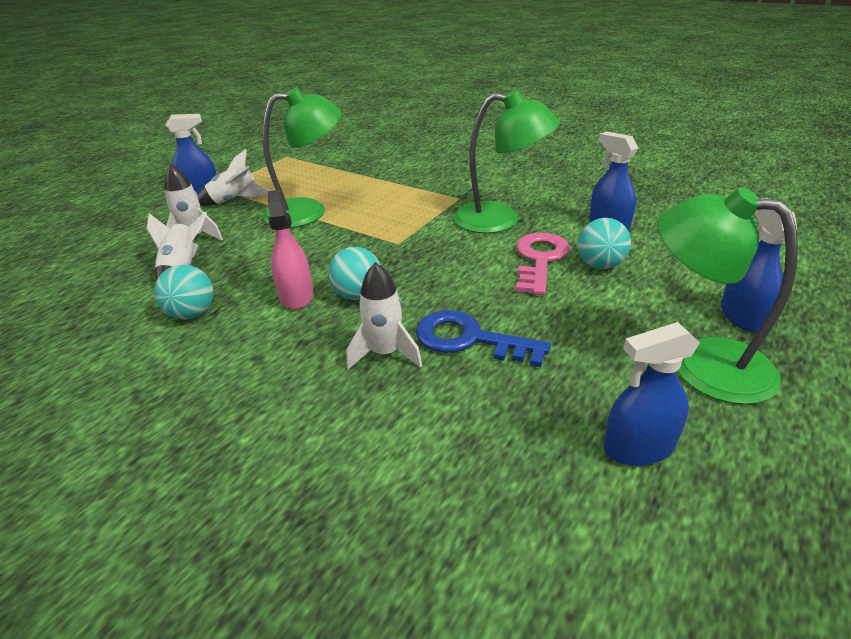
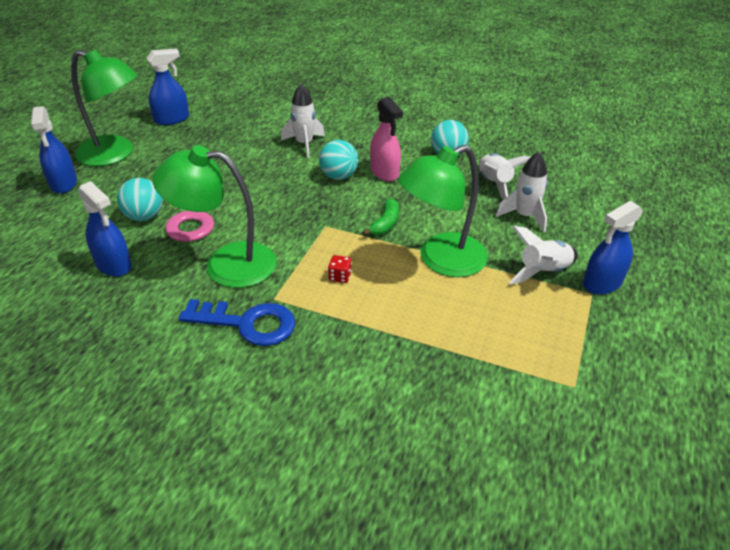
camera: 165 degrees right, 5 degrees up
(336, 241) = (385, 224): none -> green banana
(401, 207) = (340, 277): none -> red dice
(469, 339) = (253, 155): blue key -> blue key (248, 324)

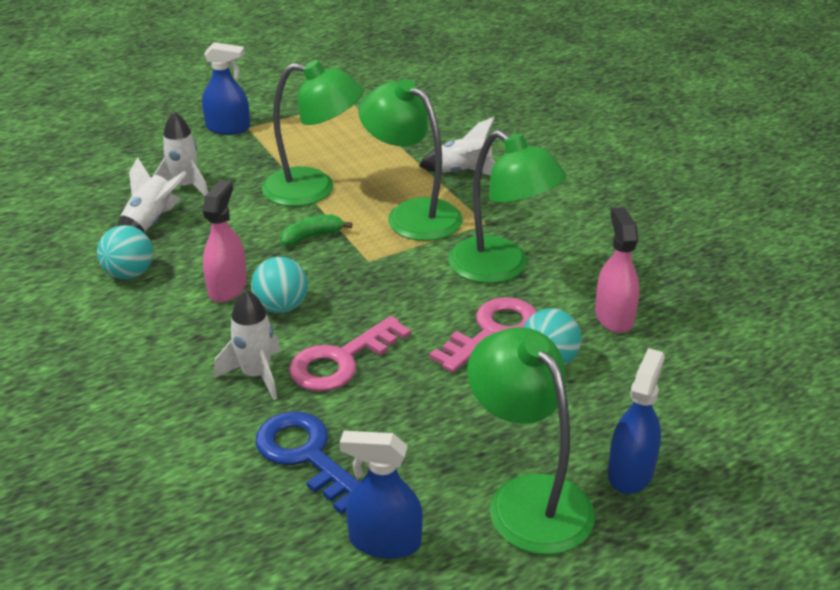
camera: 140 degrees left, 5 degrees down
(114, 264) = (614, 317): blue spray bottle -> pink spray bottle
(248, 324) = (524, 215): blue key -> blue key (306, 455)
(269, 167) = (341, 361): none -> pink key
(340, 277) = (412, 214): red dice -> green lamp
(543, 272) = (253, 150): white rocket -> white rocket (463, 172)

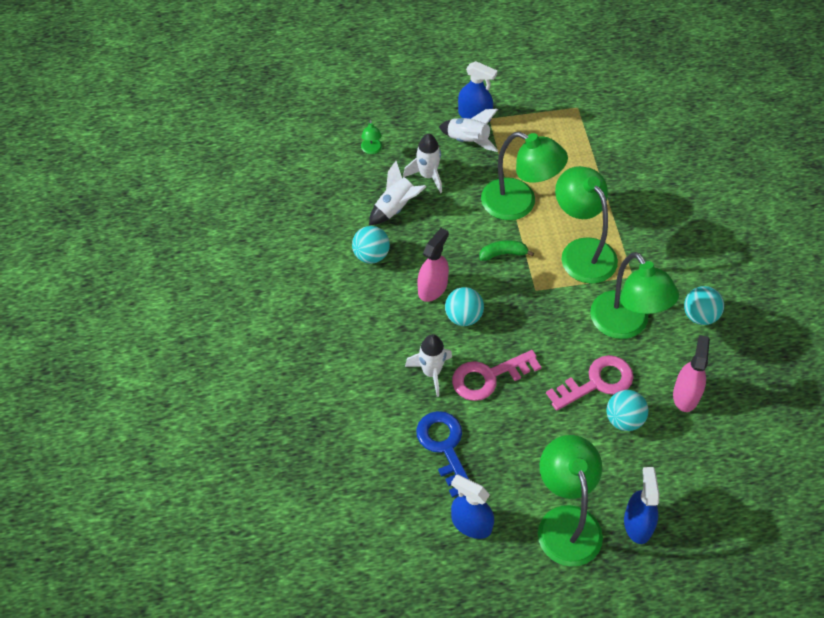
camera: 20 degrees right, 20 degrees up
(102, 178) = (371, 150): none -> green lamp
(463, 172) = (636, 216): white rocket -> white rocket (468, 141)
(587, 240) = (700, 316): none -> turquoise ball
(630, 472) = (637, 524): blue spray bottle -> blue spray bottle turned 45 degrees counterclockwise

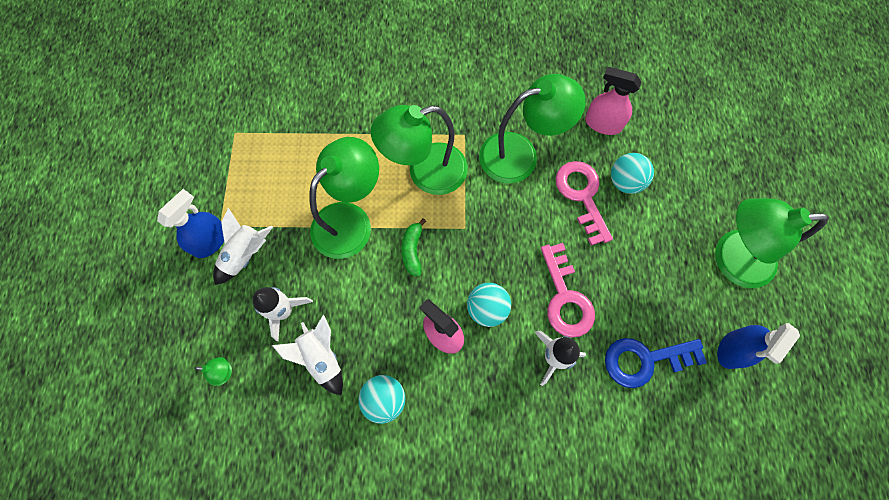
camera: 80 degrees left, 15 degrees up
(637, 524) = (733, 197): blue spray bottle -> none
(700, 316) = (519, 90): turquoise ball -> none

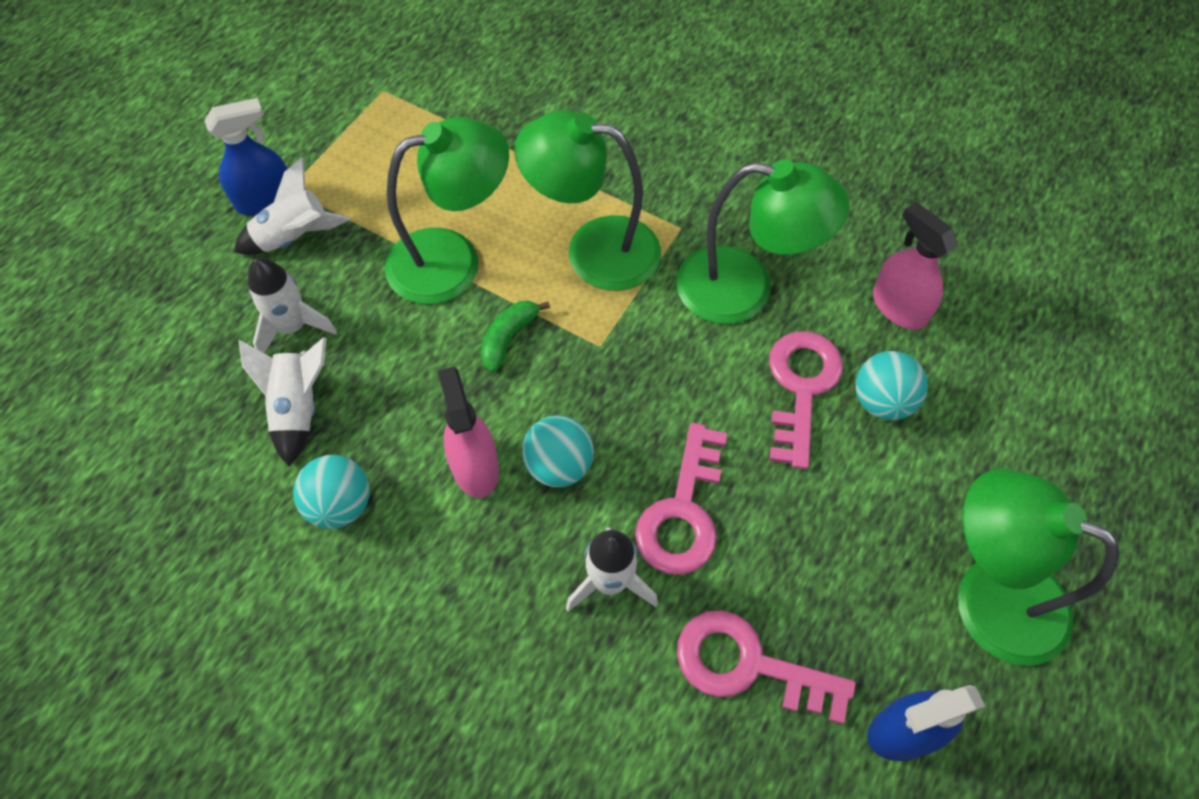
camera: 30 degrees right, 10 degrees down
(224, 372) = (171, 361): green lamp -> none
(644, 360) = (748, 664): blue key -> pink key

